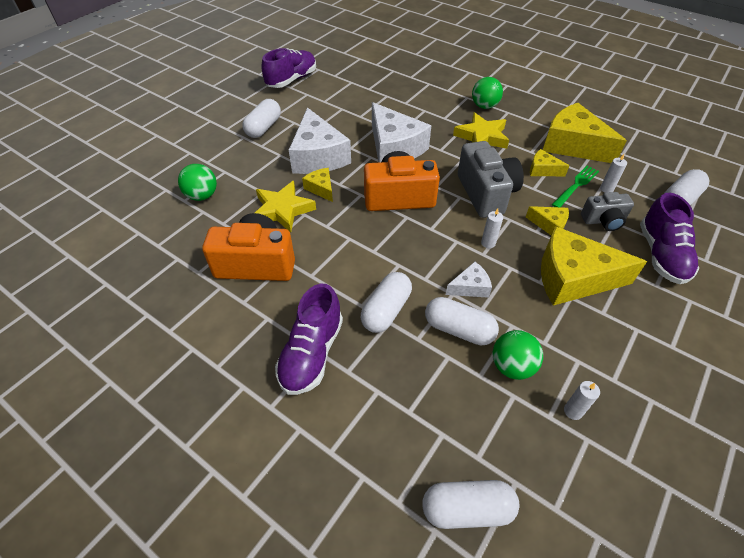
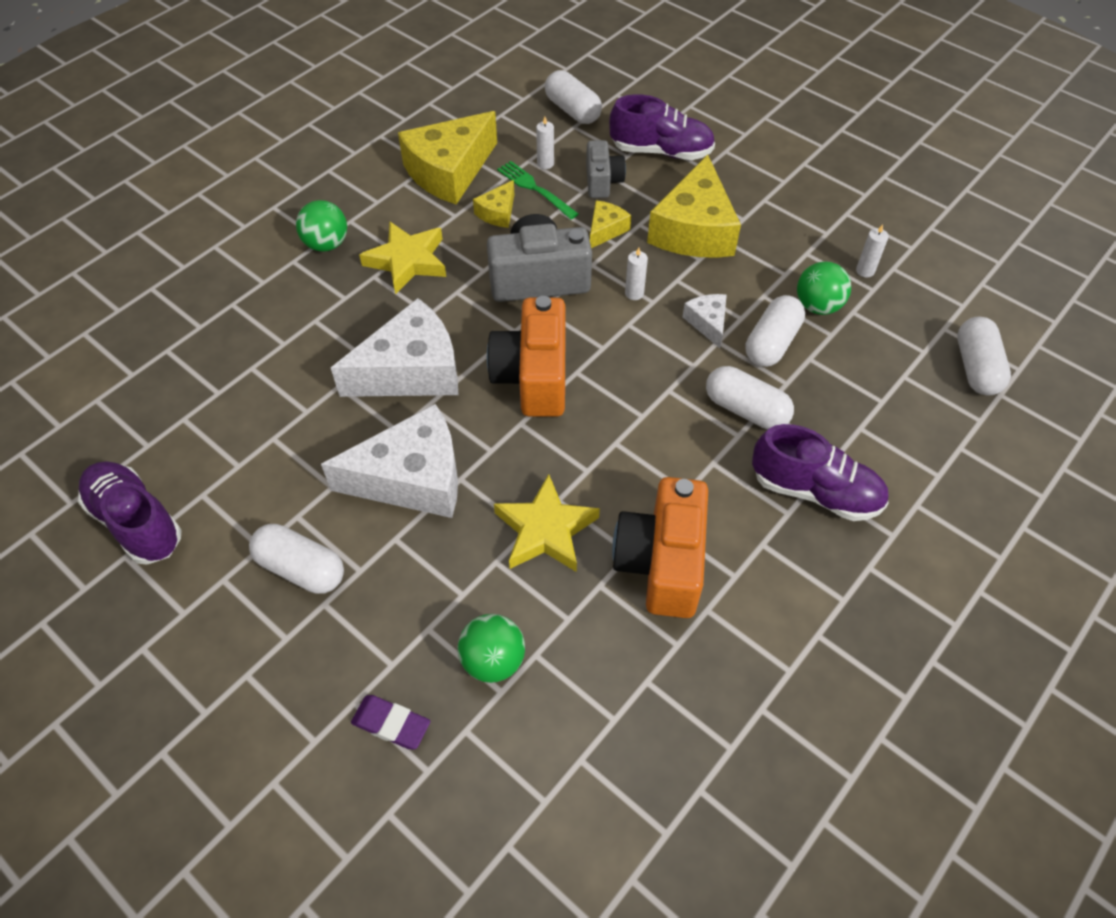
camera: 85 degrees left, 5 degrees up
(175, 165) = (391, 724): none -> purple eraser
(321, 188) = (499, 475): yellow cheese -> none

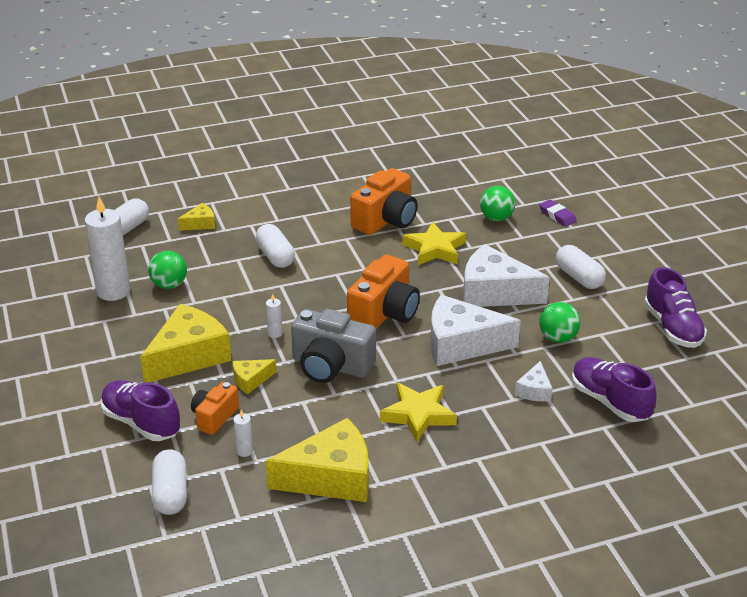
camera: 150 degrees left, 20 degrees down
(326, 244) = (475, 453): green ball -> green ball (557, 338)
(498, 213) = (319, 425): yellow cheese -> yellow cheese (200, 224)
(534, 189) = (273, 433): green fork -> none
(602, 181) = (214, 417): grey camera -> orange camera
(707, 323) = (247, 301): white cheese -> white cheese (534, 390)
(772, 343) = (221, 278): white capsule -> none
(815, 491) = (280, 217): purple shoe -> purple shoe (609, 402)
(865, 271) = (113, 291): white candle -> white candle, size x2.36

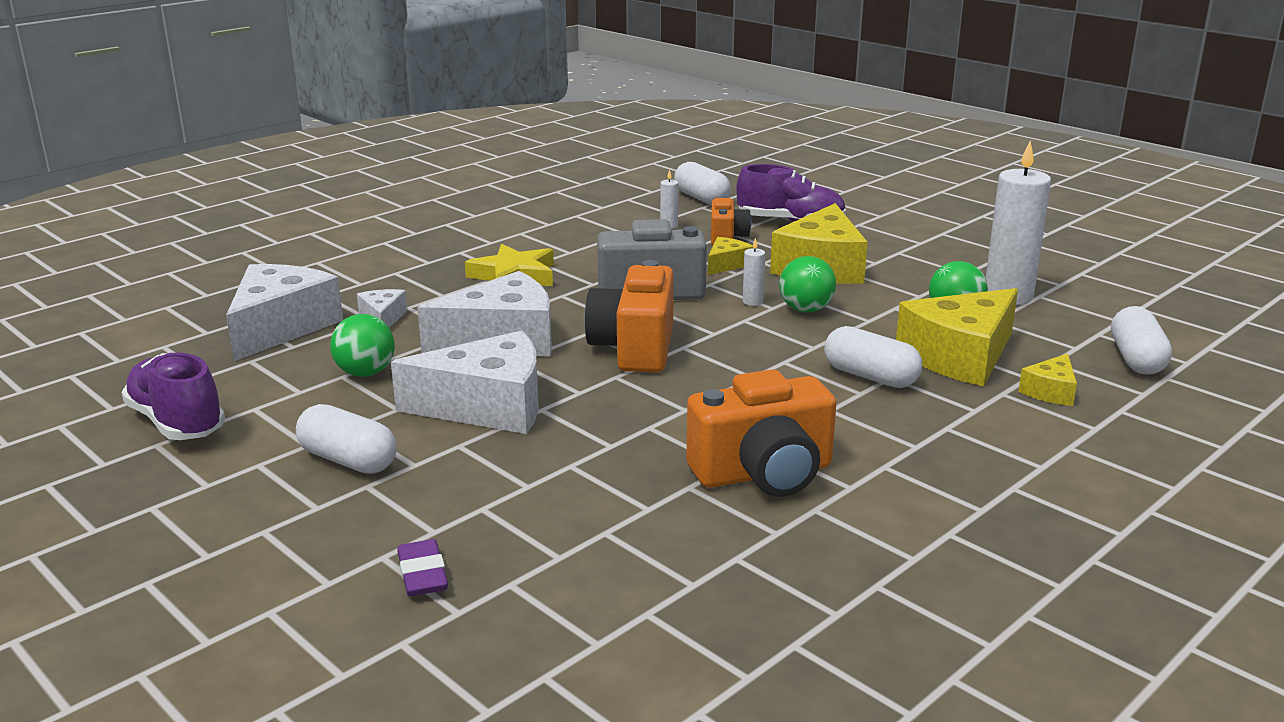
camera: 155 degrees right, 10 degrees down
(331, 477) = (569, 228): yellow cheese -> yellow cheese (960, 356)
(386, 220) = (764, 473): orange camera -> orange camera turned 120 degrees counterclockwise
(435, 249) = (631, 446): yellow star -> none
(496, 218) = (554, 534): green ball -> green ball (806, 310)
(557, 216) = (422, 574): purple eraser -> purple eraser turned 45 degrees clockwise
(609, 402) = (280, 327): purple shoe -> white cheese

